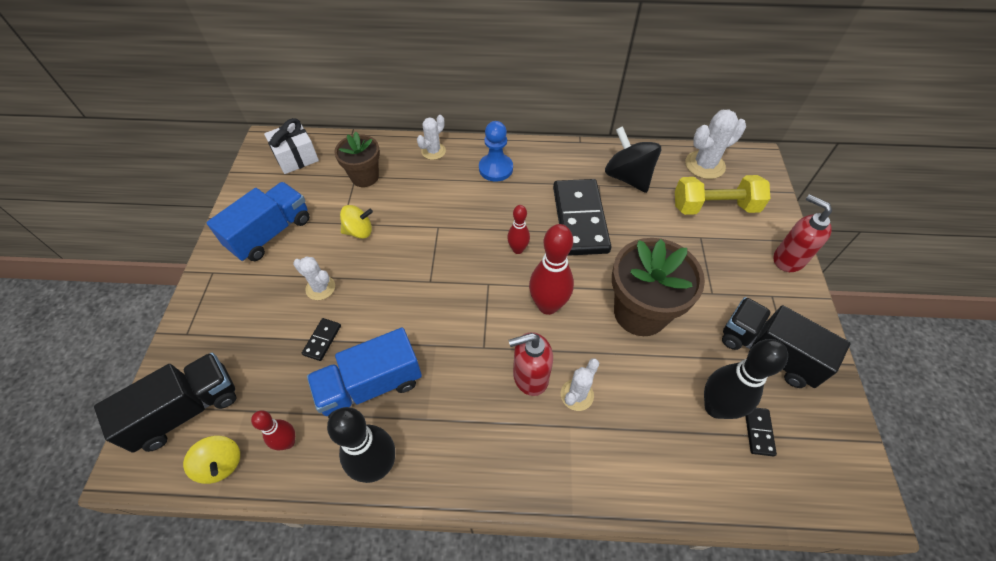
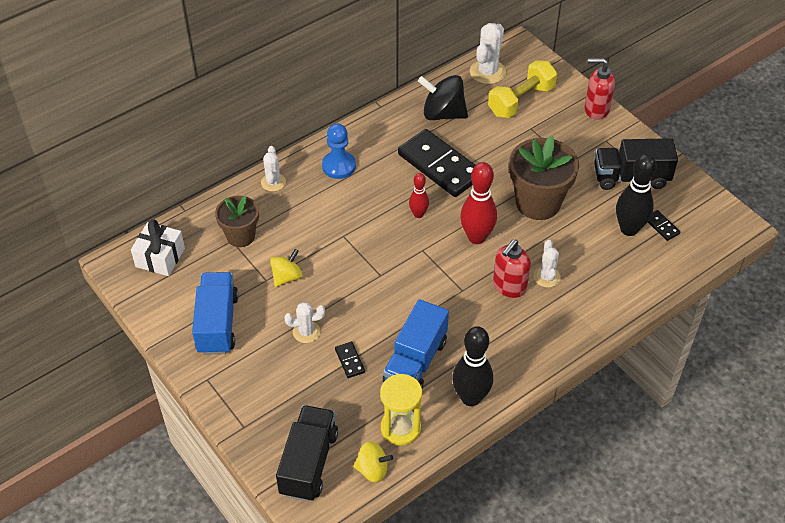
camera: 40 degrees left, 5 degrees down
(288, 442) = (400, 428): red bowling pin -> yellow hourglass

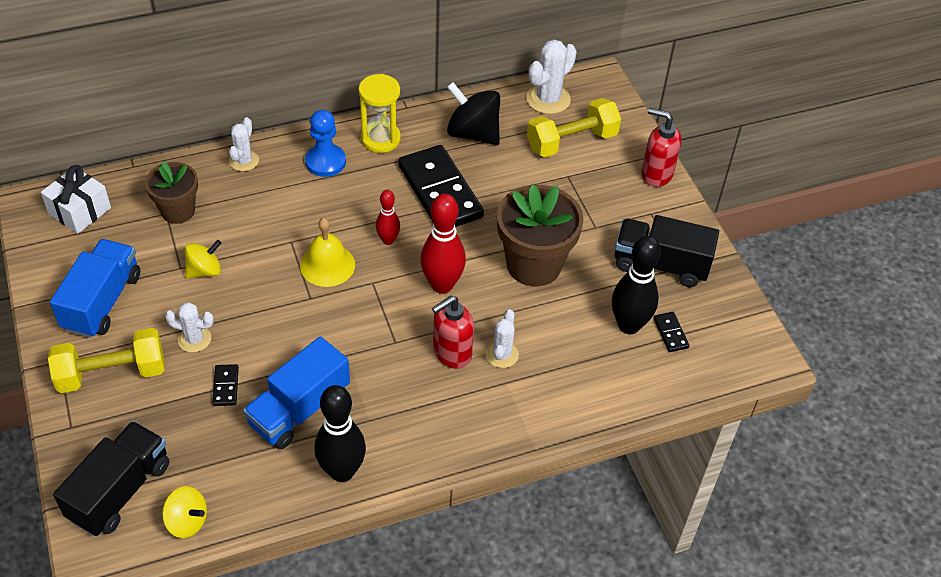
camera: 15 degrees right, 0 degrees up
(255, 377) = (112, 373): none -> yellow dumbbell
(381, 246) = (327, 265): none -> yellow bell
(400, 428) = (243, 482): yellow hourglass -> yellow hourglass (380, 139)

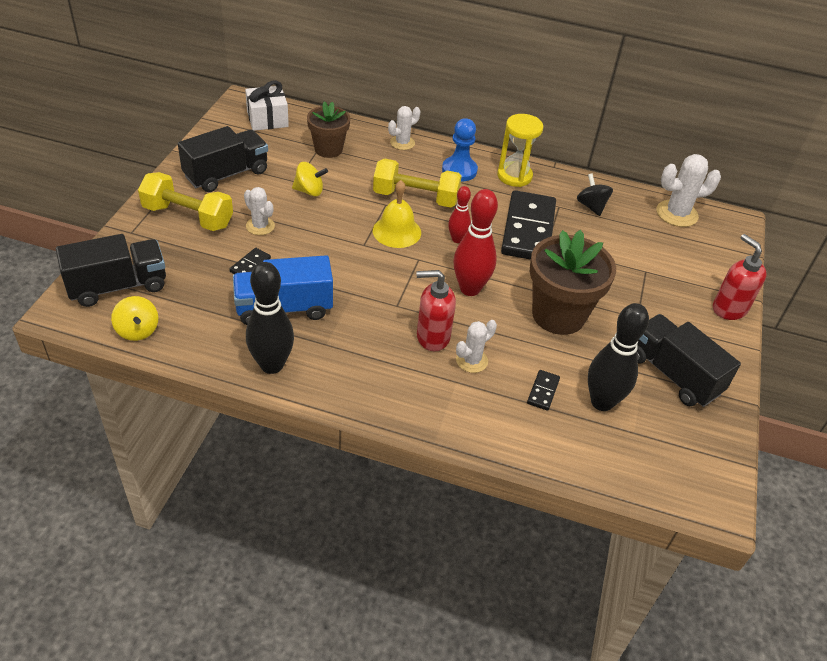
camera: 35 degrees right, 5 degrees down
(102, 302) = (226, 174): blue truck -> black truck
(473, 133) = (591, 206): black spinning top -> black spinning top, size x0.61
(571, 141) = (671, 250): yellow dumbbell -> yellow dumbbell (415, 198)
(670, 333) = (636, 429): black domino -> black domino (543, 391)

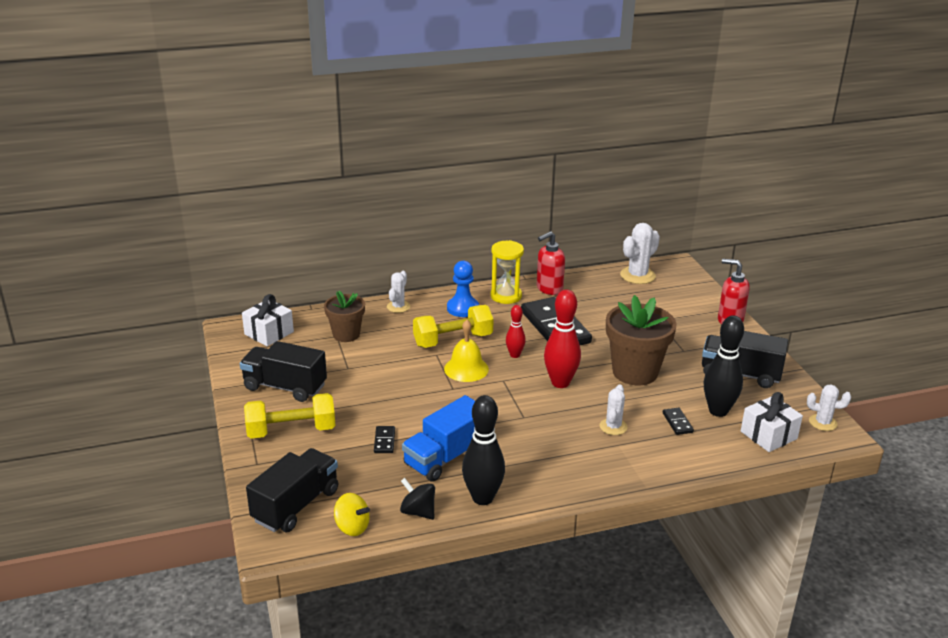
camera: 30 degrees left, 15 degrees down
(226, 174) = (285, 387): black truck -> black truck turned 90 degrees counterclockwise
(260, 226) = (359, 411): white cactus -> white cactus (823, 423)
(309, 191) = (367, 370): yellow spinning top -> none
(432, 337) = (571, 425): red soap dispenser -> red soap dispenser (549, 289)
(591, 206) = (579, 294): black spinning top -> black spinning top (418, 512)
(629, 459) = (768, 435): none -> white gift

